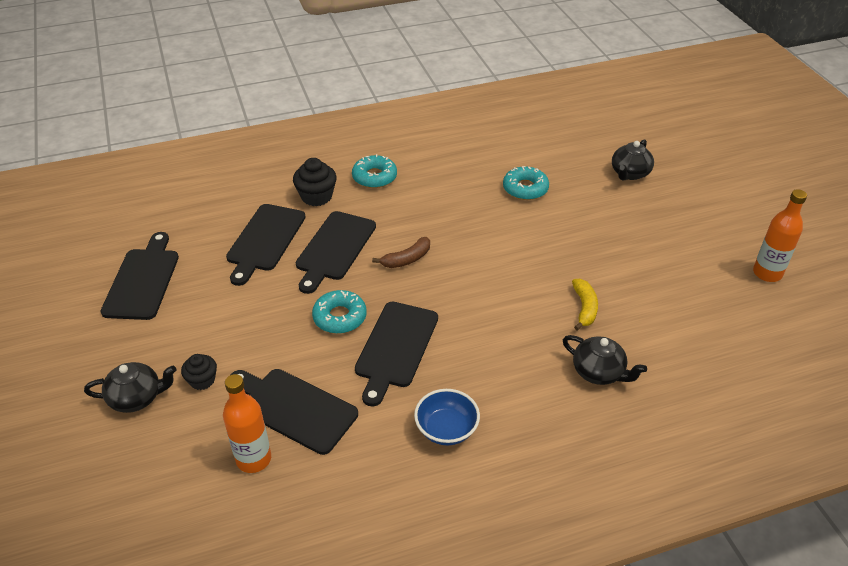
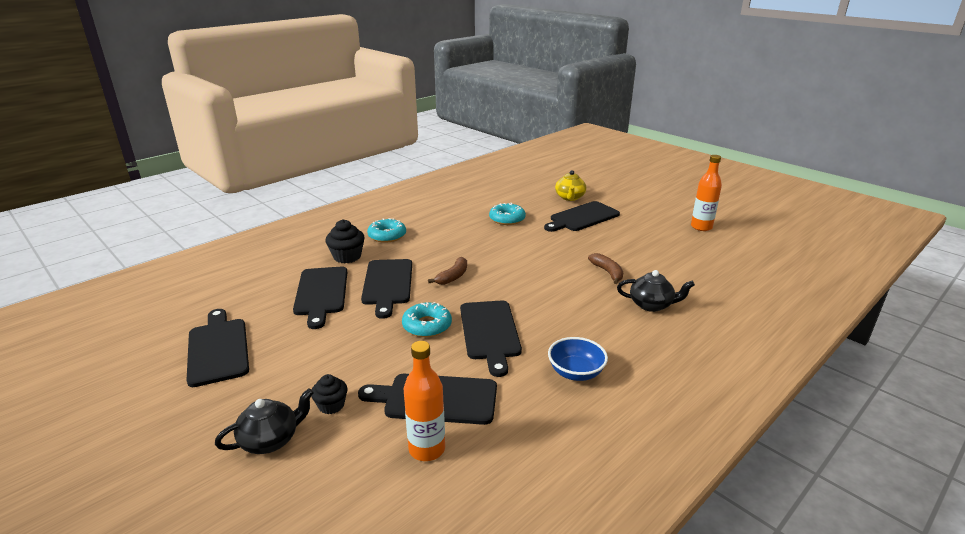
camera: 25 degrees left, 15 degrees down
(584, 308) = (607, 272): yellow banana -> brown banana
(620, 212) = (582, 217): none -> black cutting board
(629, 173) = (570, 197): black teapot -> yellow teapot

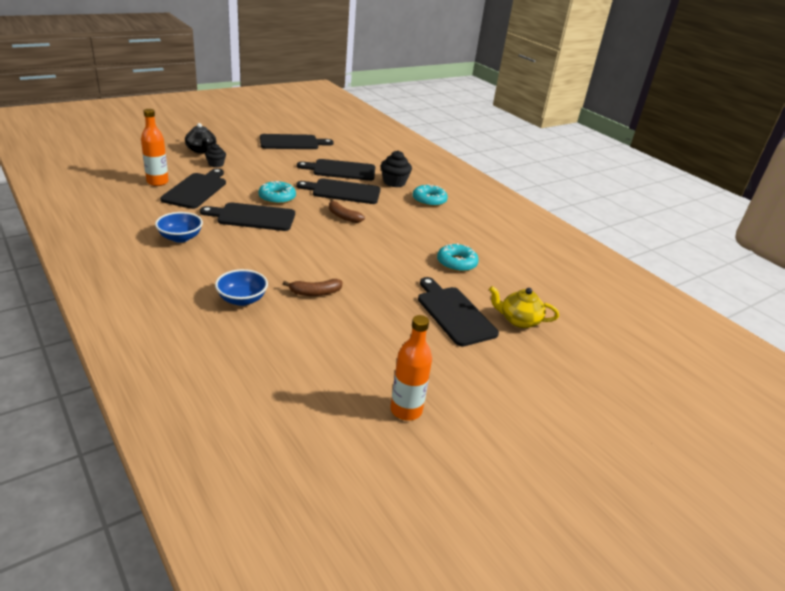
camera: 95 degrees right, 5 degrees up
(651, 305) = (242, 299): black teapot -> blue bowl

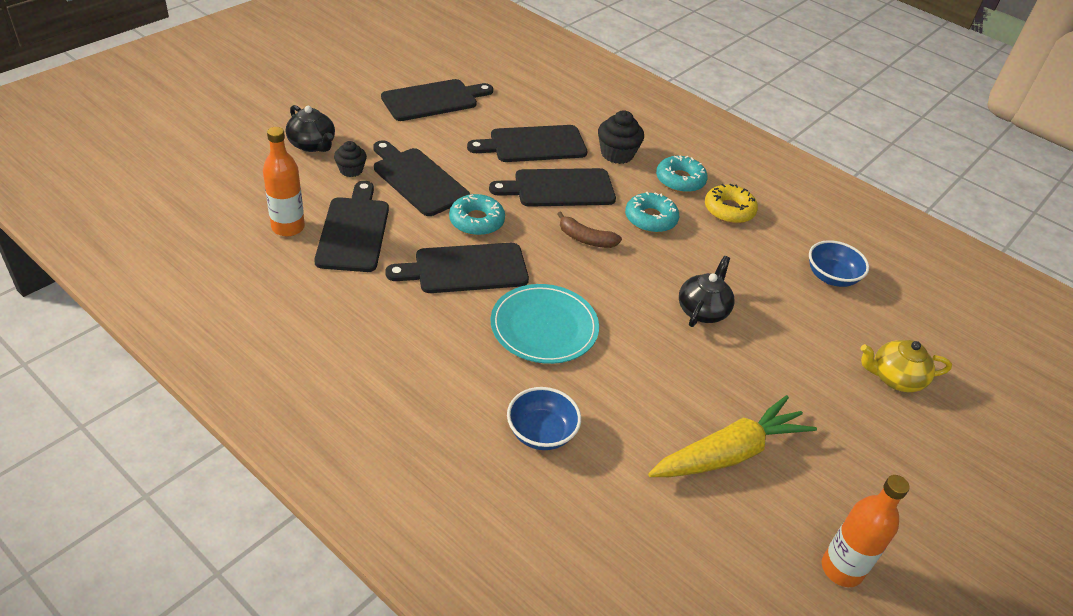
camera: 15 degrees left, 10 degrees up
(180, 238) = (389, 335): blue bowl -> blue bowl (831, 277)
(283, 251) = (544, 327): none -> turquoise plate
(315, 293) = (627, 395): brown banana -> none
(366, 334) = (729, 453): none -> yellow carrot
(399, 262) = (702, 310): none -> black teapot
(453, 219) = (729, 210): none -> yellow donut
(454, 313) = (815, 387): black cutting board -> black cutting board (417, 180)
(456, 263) = (773, 293): turquoise donut -> turquoise donut (650, 219)

